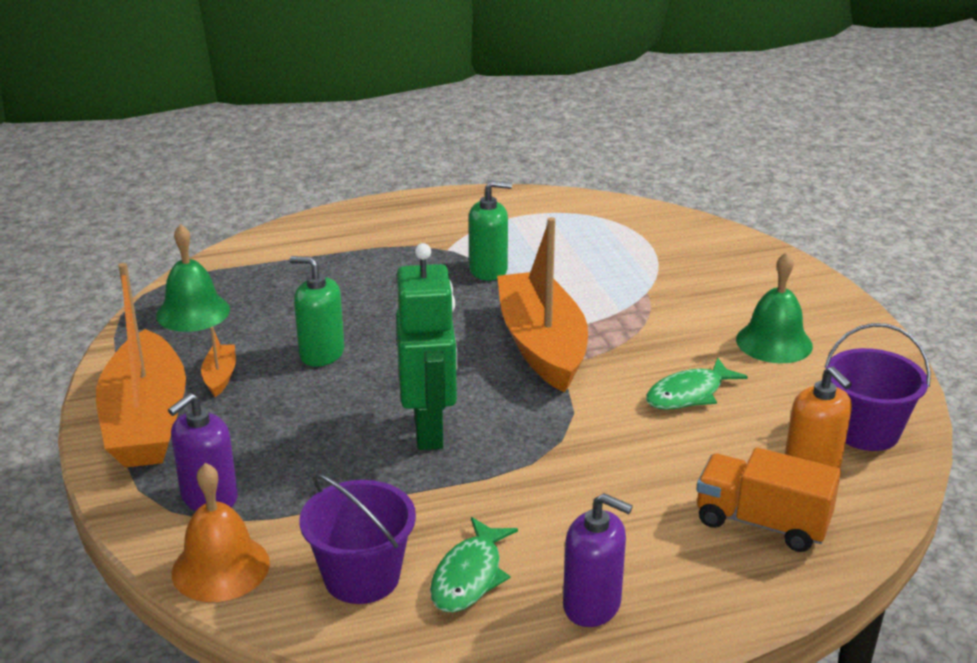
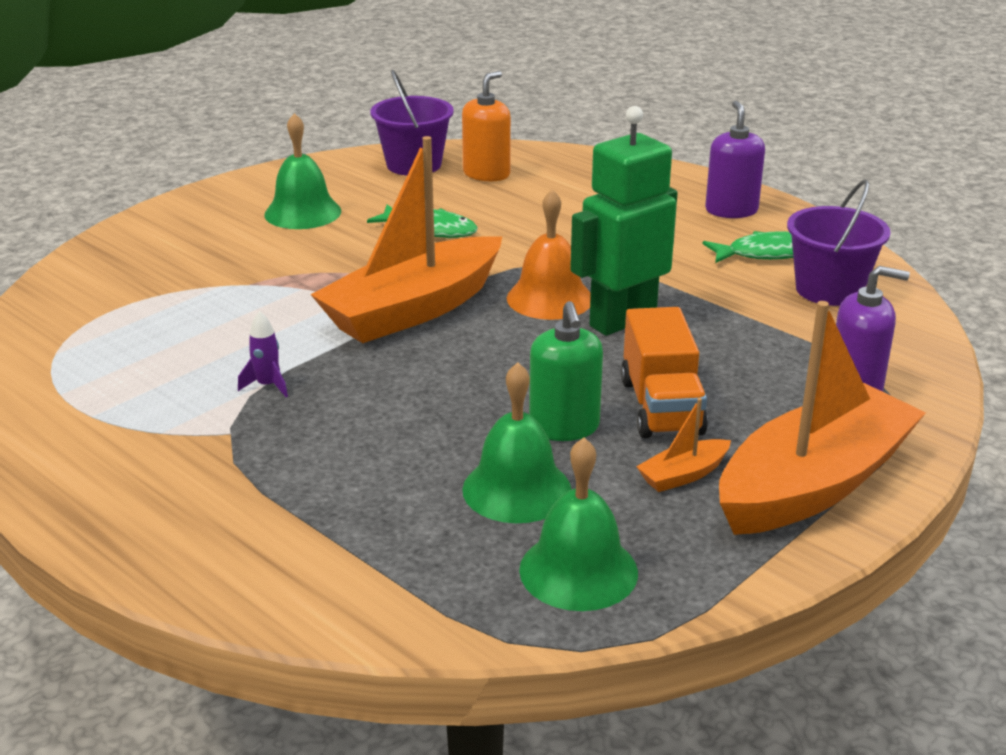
camera: 120 degrees left, 0 degrees up
(220, 567) = (911, 348): orange bell -> orange bell (549, 298)
(282, 317) = (516, 489): none -> green bell
(488, 270) = (267, 386): green soap dispenser -> purple rocket
(762, 523) = (572, 179): orange truck -> orange truck (661, 407)

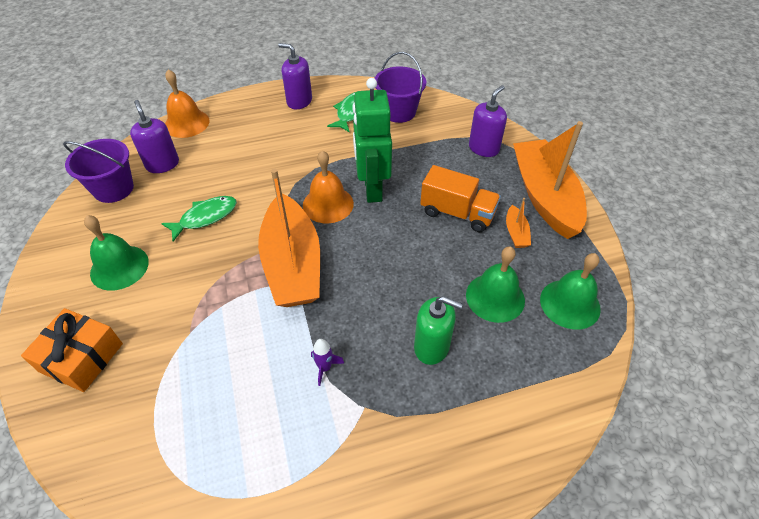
camera: 60 degrees left, 20 degrees up
(168, 241) = (81, 357): none -> orange gift
(486, 174) = (162, 164): orange soap dispenser -> purple soap dispenser
(564, 427) = (453, 255): green soap dispenser -> green soap dispenser (432, 347)
(577, 160) = (186, 123): none -> orange bell

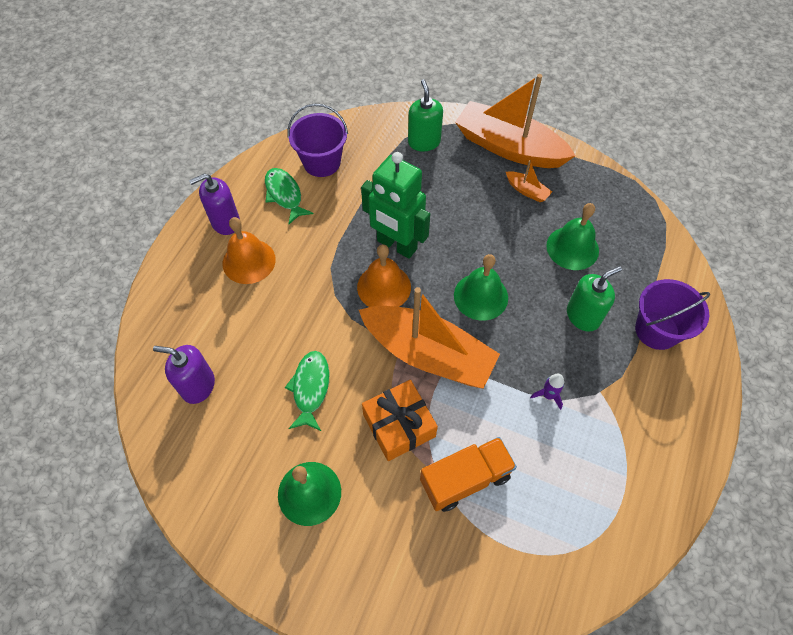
camera: 50 degrees left, 10 degrees up
(81, 357) = (394, 574): orange gift -> orange gift (399, 425)
(113, 189) = (191, 447): purple bucket -> purple bucket (656, 330)
(186, 123) = (155, 331): orange bell -> orange bell (249, 261)
(457, 213) = (475, 210): orange truck -> orange truck (465, 479)
(483, 148) = (424, 142): purple soap dispenser -> green soap dispenser
(570, 304) = (612, 211): green bell -> green bell (481, 296)

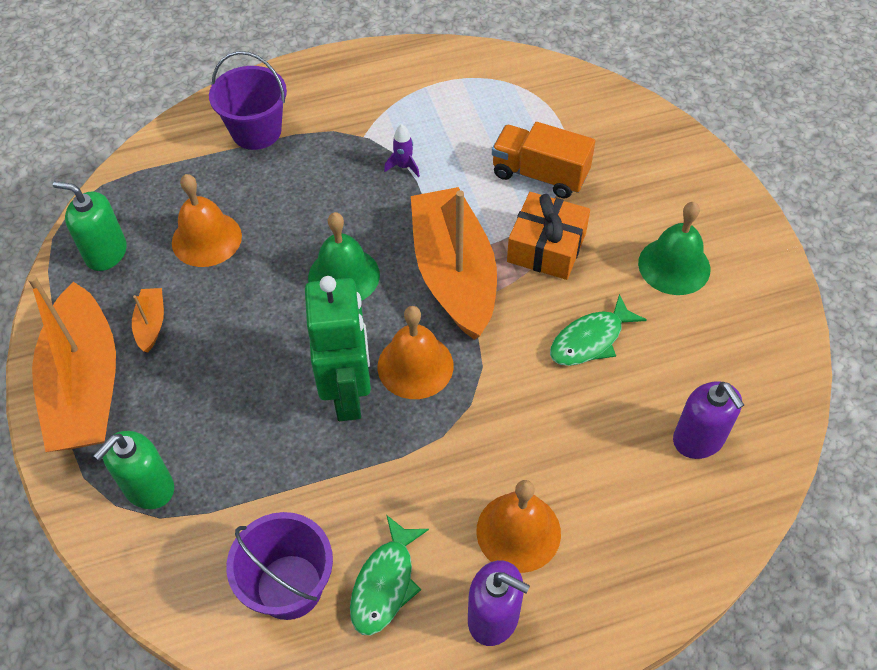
camera: 130 degrees left, 5 degrees down
(572, 248) = (206, 239): green bell -> orange bell
(583, 316) = (290, 187): green soap dispenser -> green soap dispenser (106, 253)

